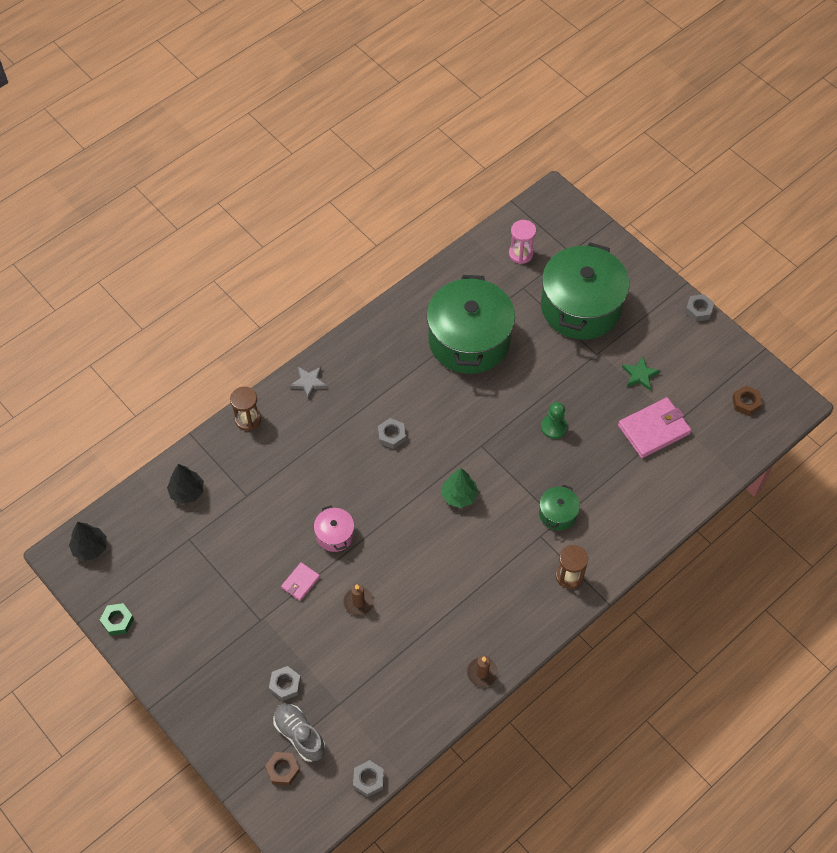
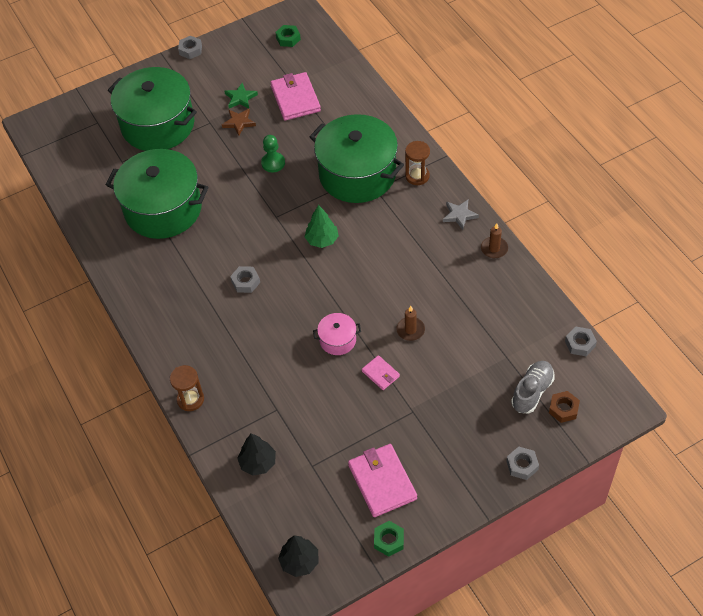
camera: 75 degrees left, 5 degrees down
(178, 604) = (382, 482): none -> pink wallet
(285, 685) = (481, 398): grey nut -> grey nut (522, 465)
(299, 735) = (532, 392): grey shoe -> grey shoe turned 150 degrees clockwise
(309, 383) = (166, 342): grey star -> grey star (459, 215)
(521, 254) = (84, 157): pink hourglass -> none
(557, 513) = (357, 174): green pot -> green pot, size x2.31
(603, 381) = (239, 123): none -> brown star
(746, 403) = (288, 39): brown nut -> green nut

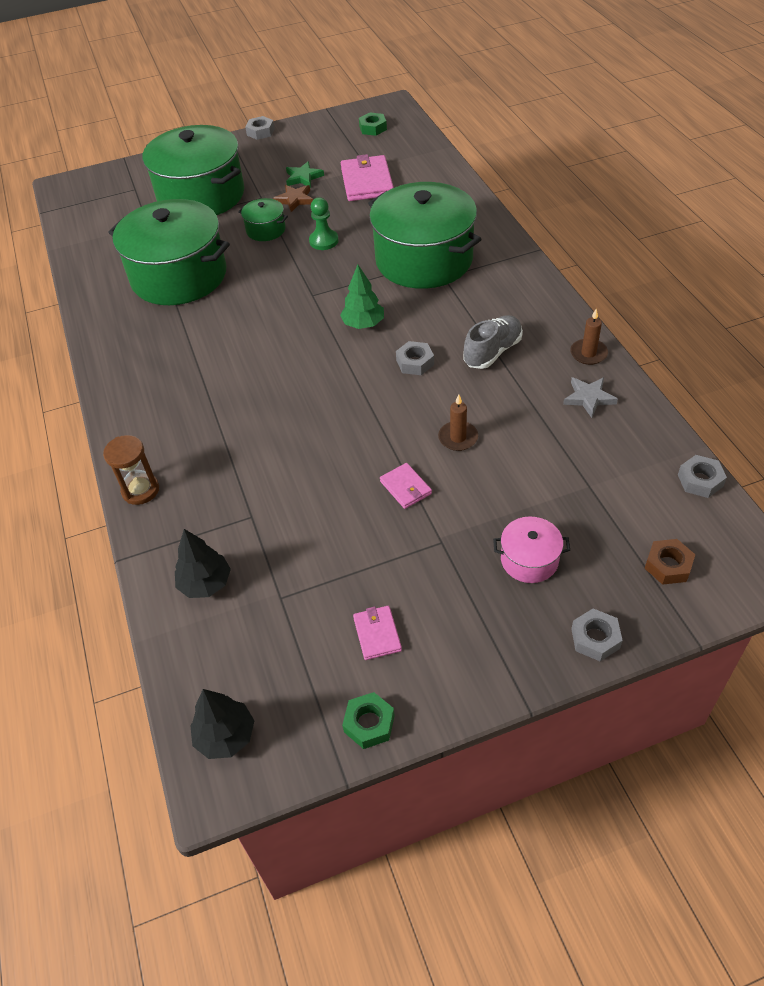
camera: 10 degrees right, 5 degrees down
(222, 156) = (266, 230): none -> green pot
(245, 282) = (254, 361): grey nut -> grey nut (415, 362)
(337, 340) = (356, 439): pink pot -> pink pot (529, 560)
(382, 482) = (377, 634): pink wallet -> pink wallet, size x0.52
(417, 176) = (499, 267): brown hourglass -> none
(459, 215) = (547, 313): grey star -> grey star (589, 398)
(532, 392) = (622, 536): grey shoe -> grey shoe (492, 352)

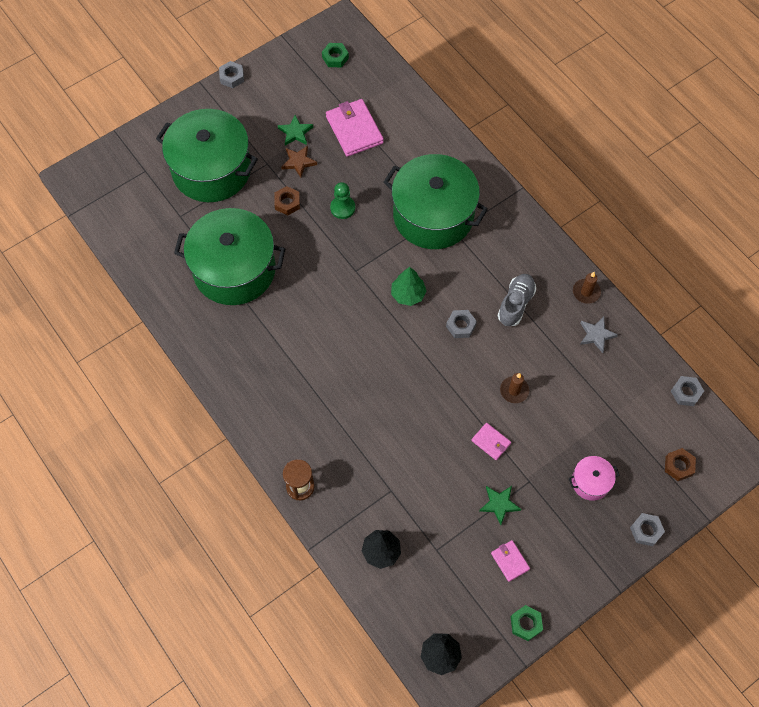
camera: 20 degrees left, 15 degrees up
(266, 230) = (287, 203): green pot -> brown nut
(389, 561) = (499, 504): none -> green star

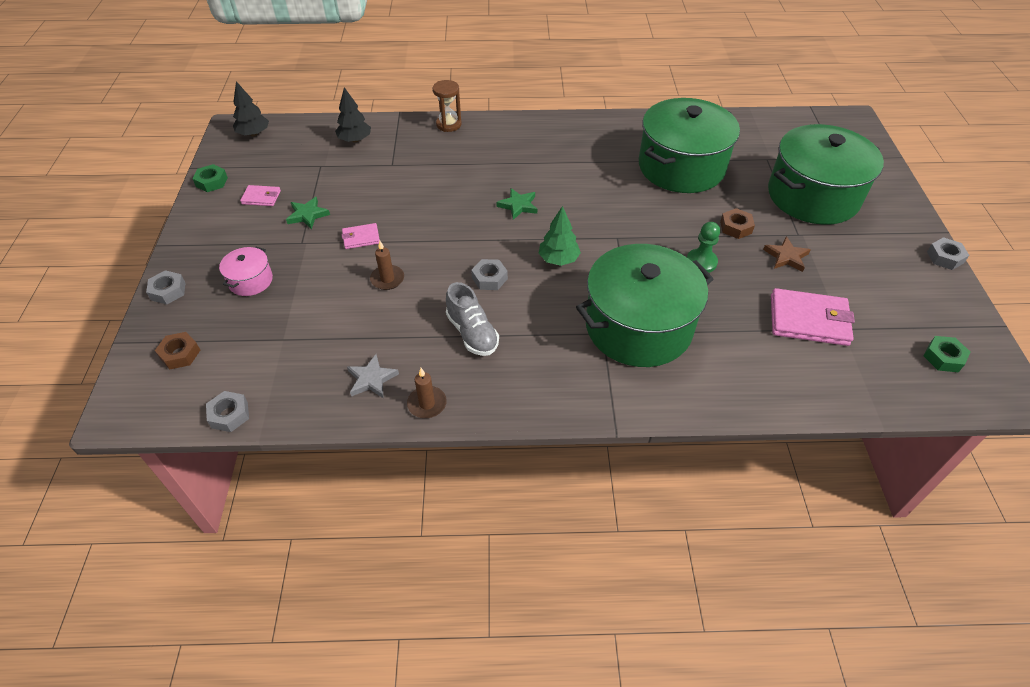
camera: 125 degrees right, 15 degrees down
(295, 132) = (831, 272): green star -> green star (518, 205)

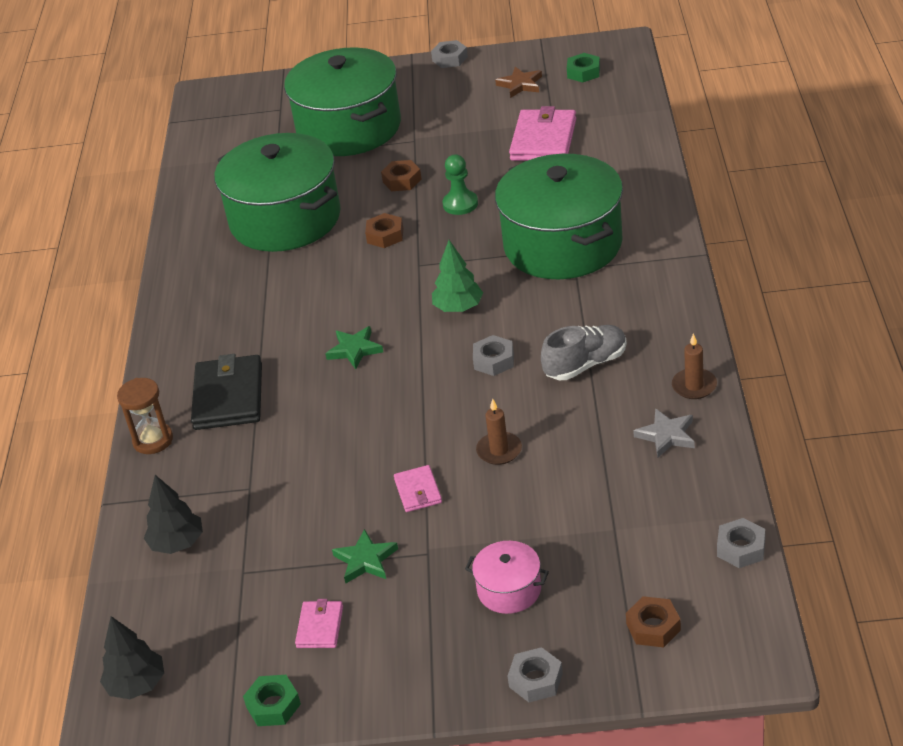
camera: 85 degrees left, 10 degrees down
(482, 151) = (228, 397): none -> black wallet
(657, 219) = (385, 235): none -> brown nut
(786, 257) = (450, 149): brown star -> brown star (520, 85)

